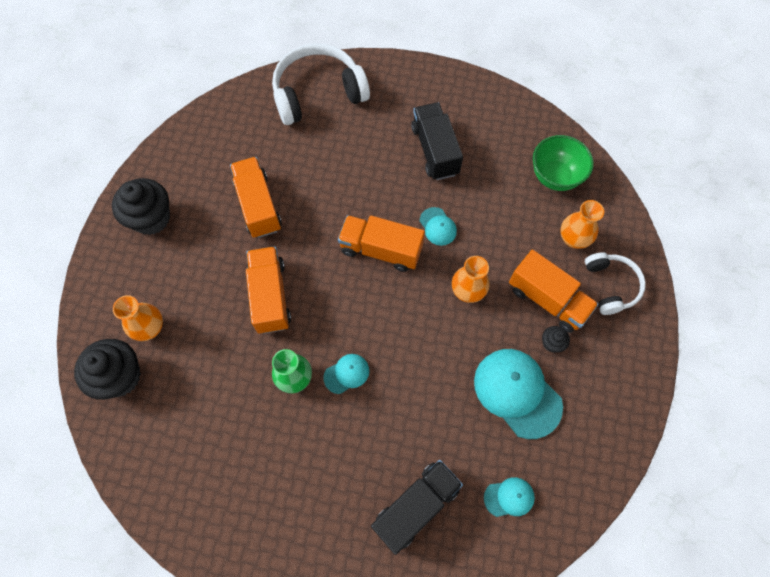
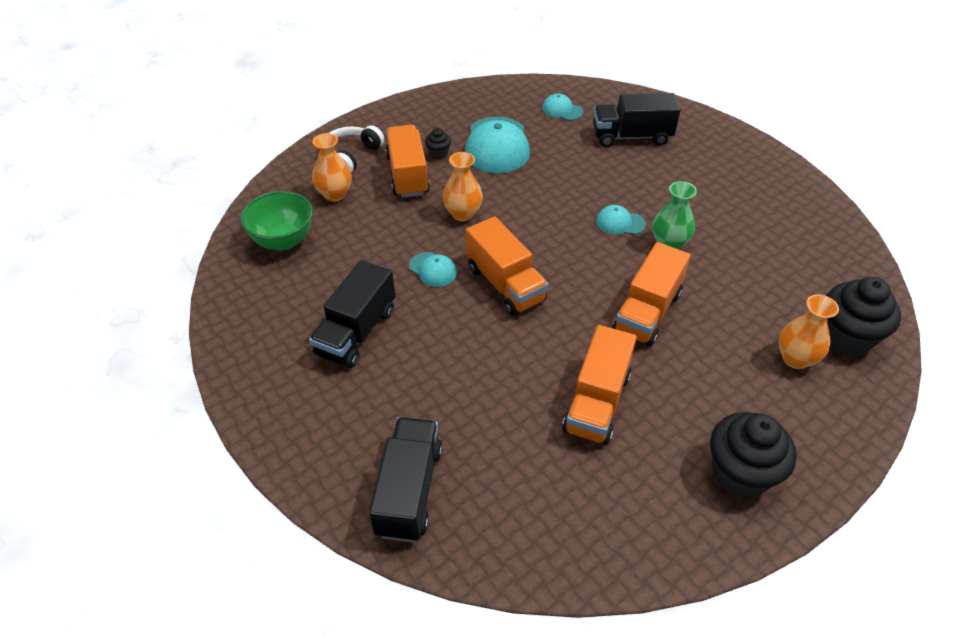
camera: 140 degrees left, 20 degrees down
(318, 93) = (409, 490): white headphones -> black truck
(438, 226) = (433, 269): turquoise cap -> turquoise cap turned 120 degrees clockwise

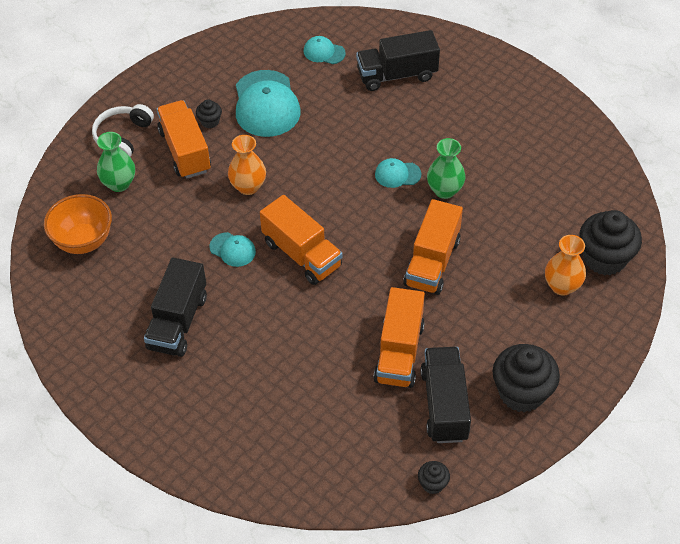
camera: 10 degrees left, 5 degrees up
(283, 241) = (83, 241): green bowl -> orange bowl
(335, 194) = (119, 184): orange vase -> green vase
(409, 490) = (257, 452): black truck -> black truck (444, 405)
(617, 569) = (432, 484): none -> black cupcake

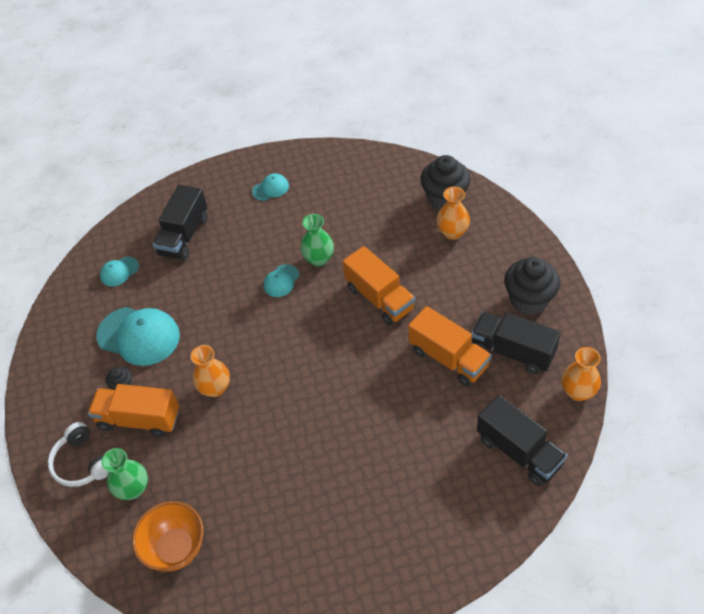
camera: 55 degrees left, 0 degrees up
(178, 322) = (318, 506): black truck -> black truck (518, 451)
(232, 249) = (272, 429): turquoise cap -> turquoise cap (270, 189)
(301, 254) = (312, 381): orange truck -> none
(432, 484) = (577, 391): black cupcake -> orange vase

